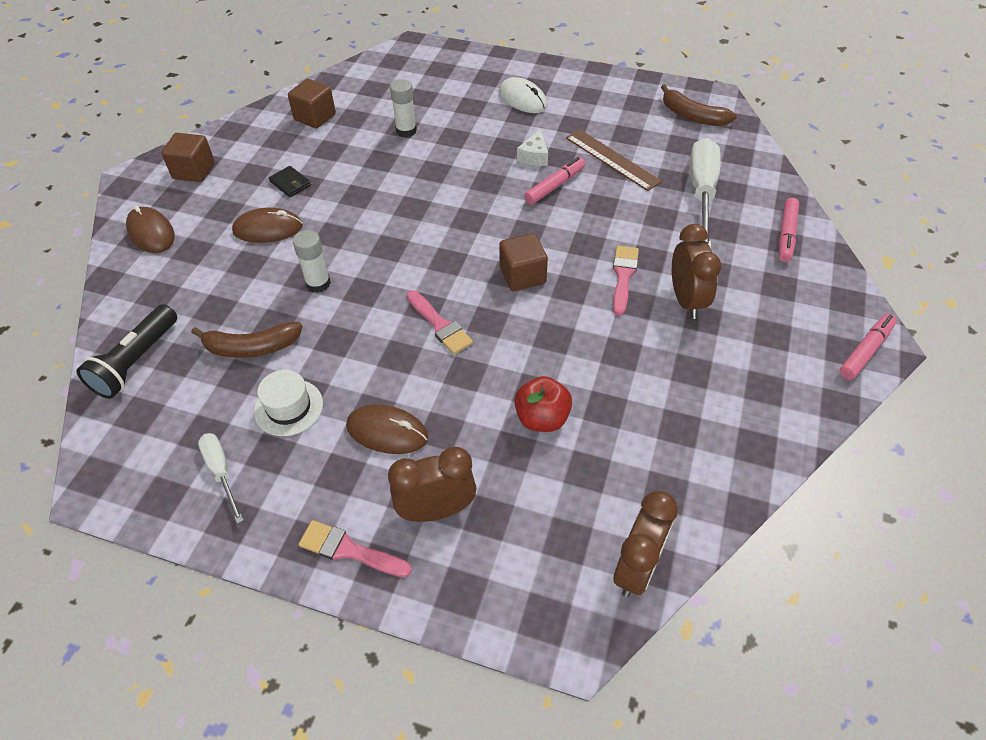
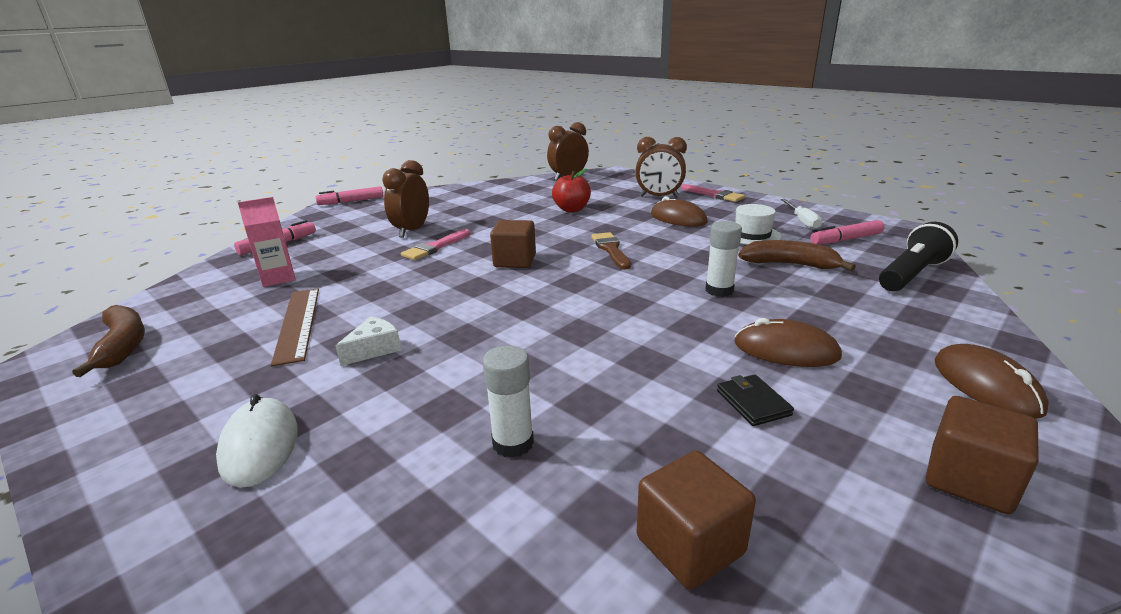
camera: 155 degrees left, 25 degrees down
(440, 325) = (611, 249): pink brush -> brown brush
(555, 186) = (397, 314): pink marker -> pink marker (845, 240)
(702, 193) = (278, 278): white screwdriver -> pink carton

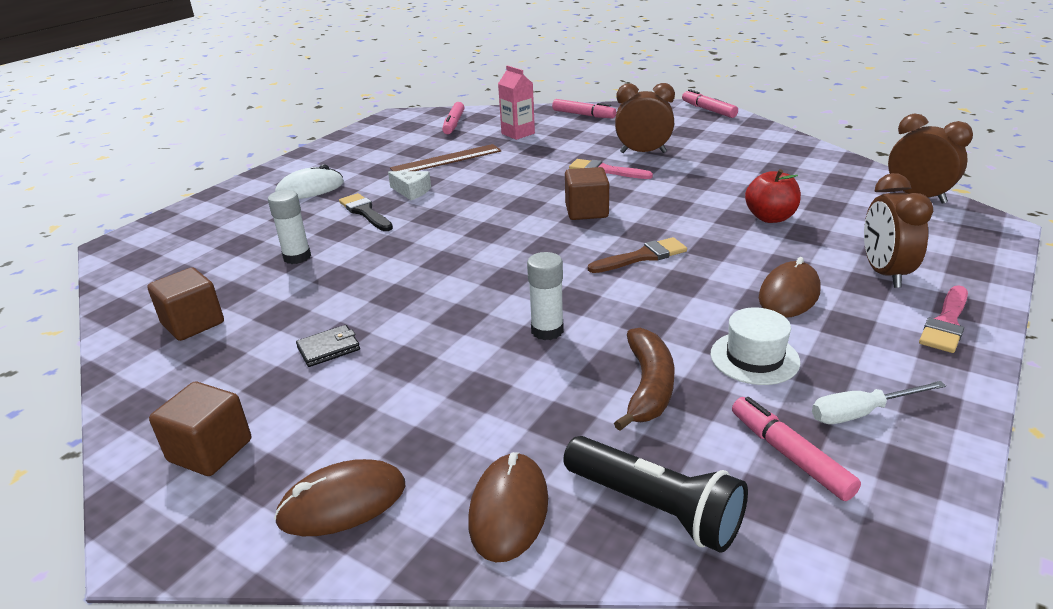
camera: 80 degrees right, 5 degrees up
(123, 345) = (414, 125): brown banana -> none
(173, 315) = (453, 124): none -> pink marker
(407, 385) = (365, 212): none -> black brush
(786, 350) = (415, 370): brown mouse -> brown mouse (509, 509)

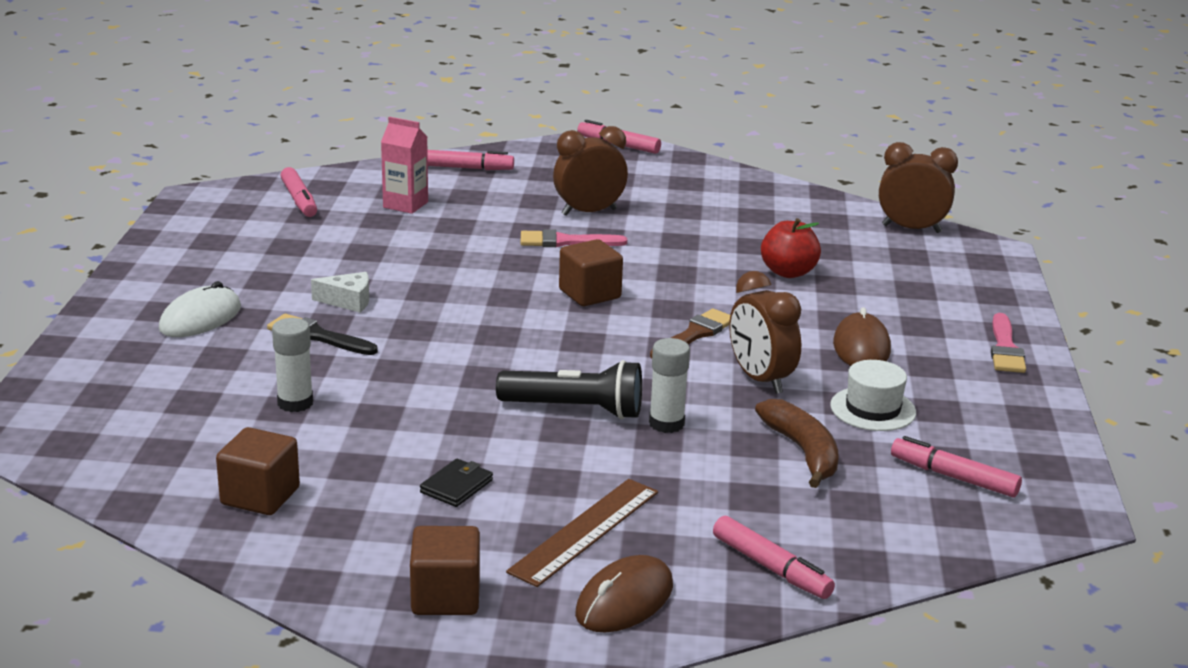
camera: 30 degrees left, 5 degrees down
(446, 159) = (347, 253): brown ruler -> brown ruler (584, 531)
(509, 509) = (771, 568): brown mouse -> pink marker
(654, 507) = (882, 537): black flashlight -> black flashlight (575, 409)
(861, 413) = (985, 434): white screwdriver -> none
(884, 273) = (929, 312): brown clock -> brown clock (760, 379)

